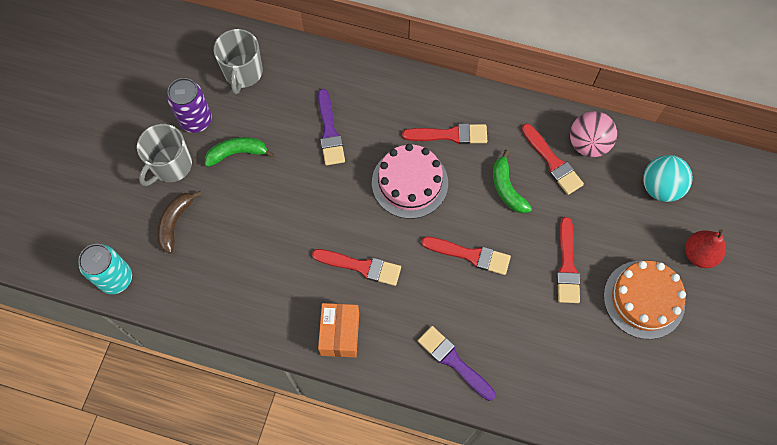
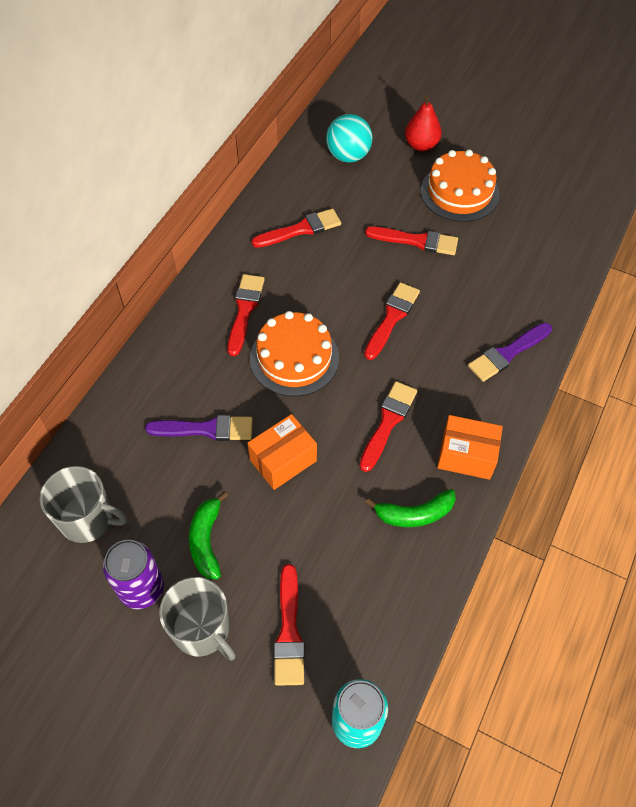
camera: 80 degrees left, 10 degrees down
(175, 222) = (289, 631): brown banana -> red brush
(311, 192) = (283, 460): none -> orange box
(409, 182) = (294, 358): pink cake -> orange cake
(507, 188) = (322, 272): green banana -> green banana (414, 514)
(588, 144) = (288, 198): pink ball -> none

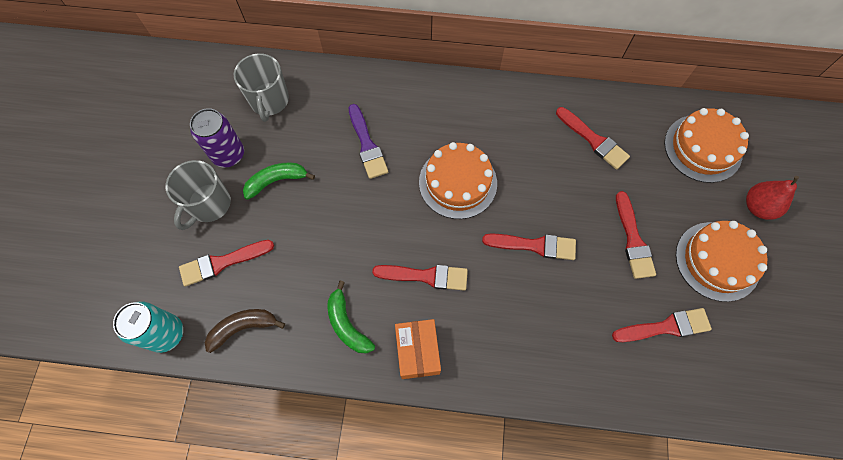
camera: 70 degrees right, 10 degrees up
(244, 310) = (487, 129): red brush -> red brush (665, 327)
(283, 460) = (360, 208): orange box -> none
(348, 156) = (702, 148): turquoise ball -> orange cake
(380, 627) = (243, 328): none -> brown banana
(507, 353) = (542, 360): purple brush -> none

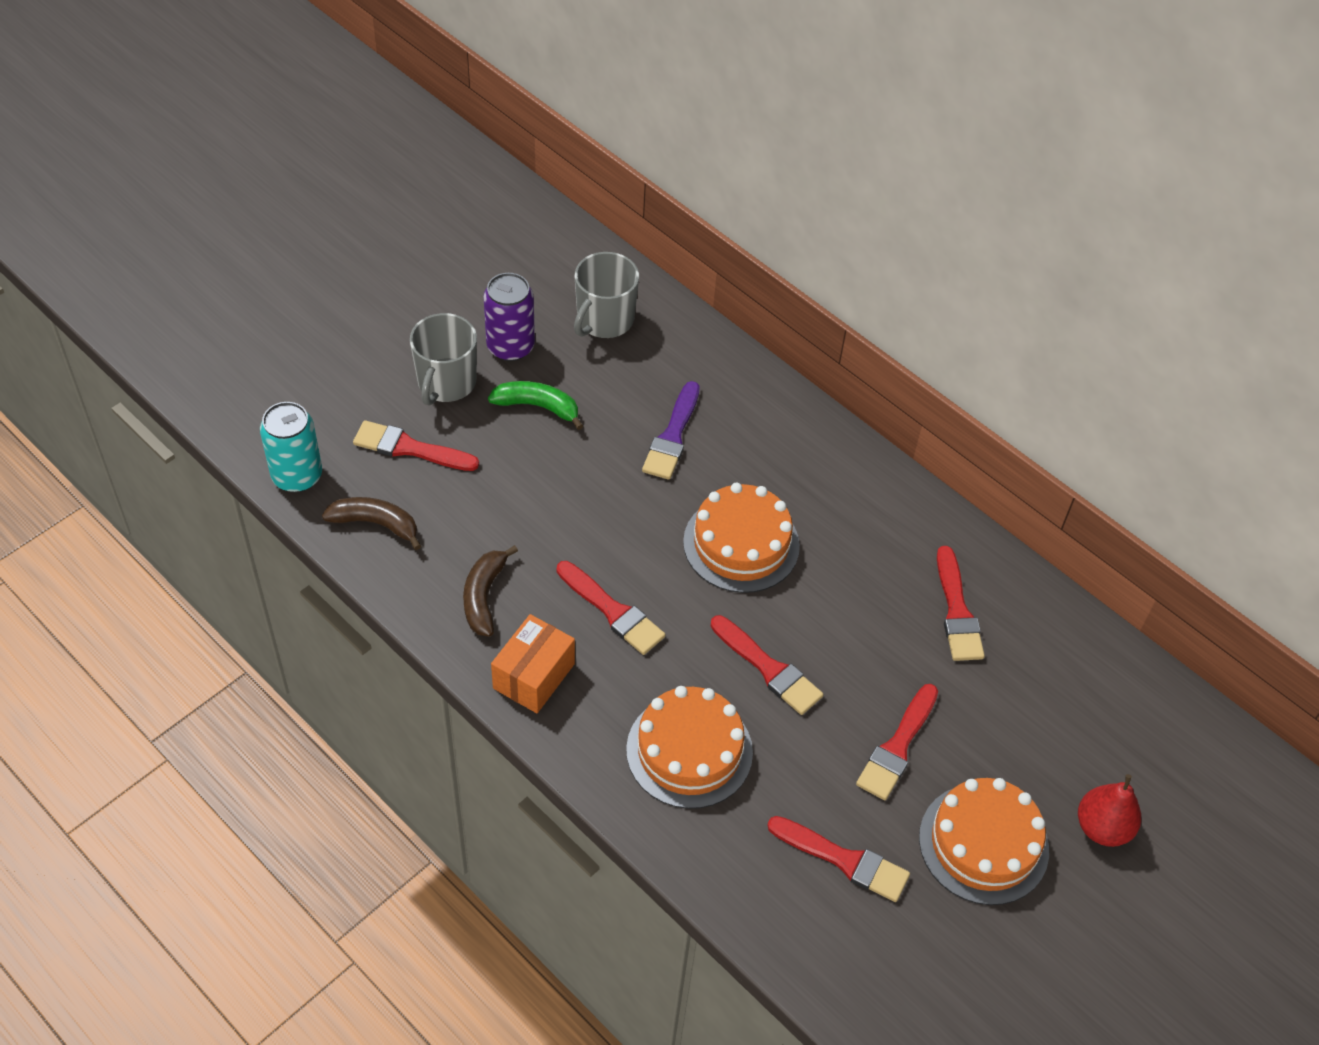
camera: 35 degrees right, 15 degrees down
(209, 204) = (446, 383): grey mug -> grey mug turned 45 degrees counterclockwise
(347, 324) = (484, 597): green banana -> brown banana
(702, 148) = (1096, 715): orange cake -> orange cake (689, 751)

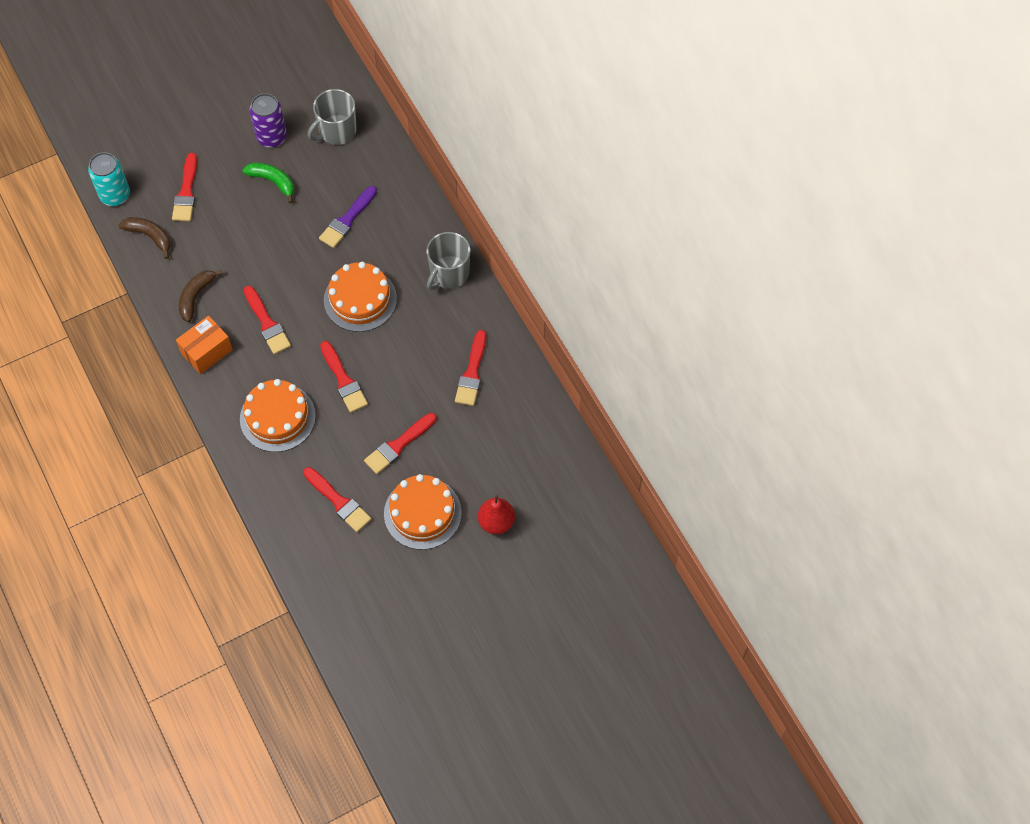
camera: 20 degrees right, 10 degrees up
(409, 448) = (186, 192): red brush -> red brush turned 120 degrees counterclockwise
(446, 383) = (223, 153): grey mug -> grey mug (449, 273)

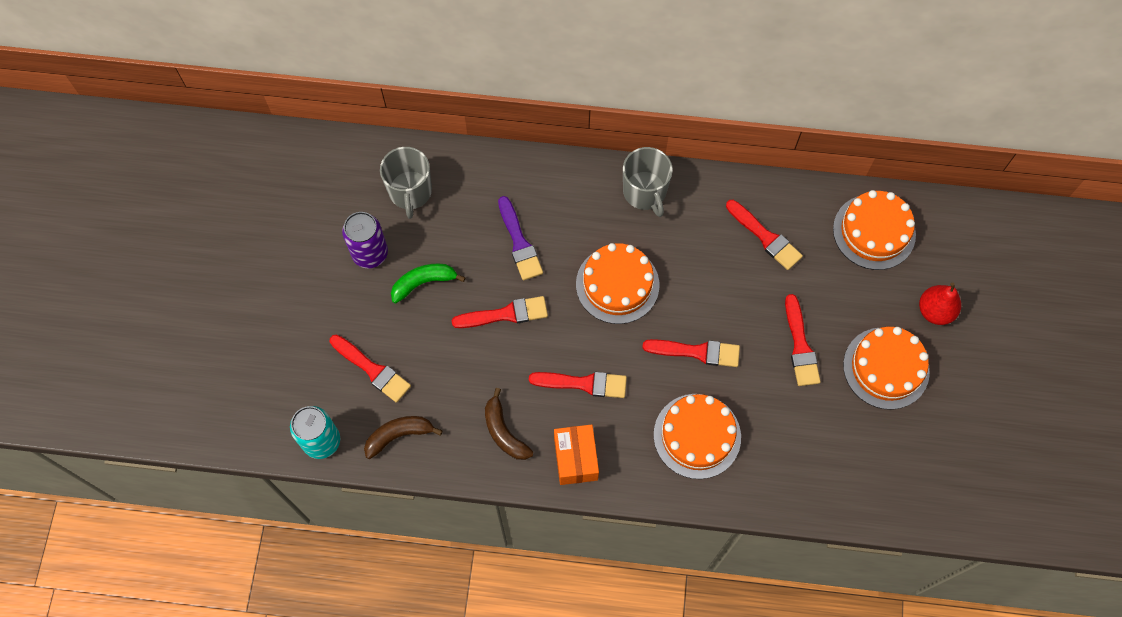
camera: 55 degrees left, 5 degrees up
(339, 501) = (826, 434): red brush -> red brush (505, 314)
(533, 443) = (874, 232): none -> orange cake

